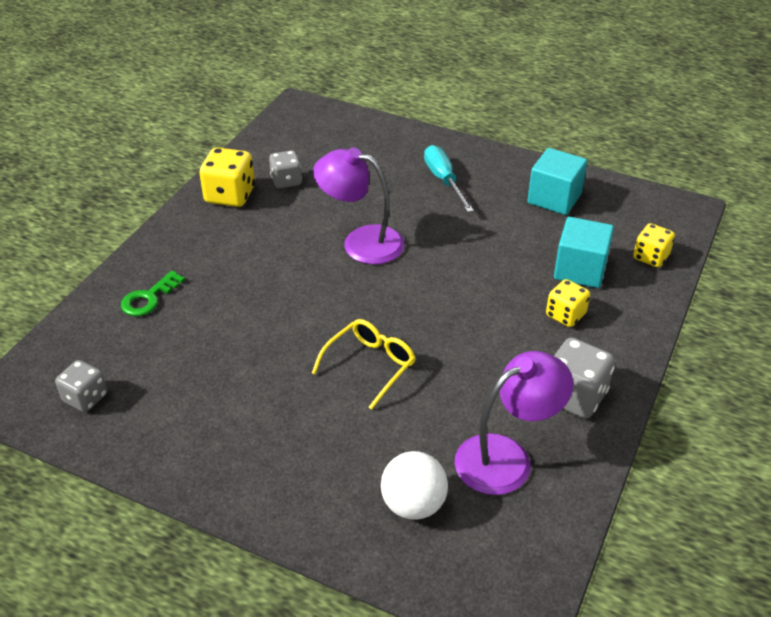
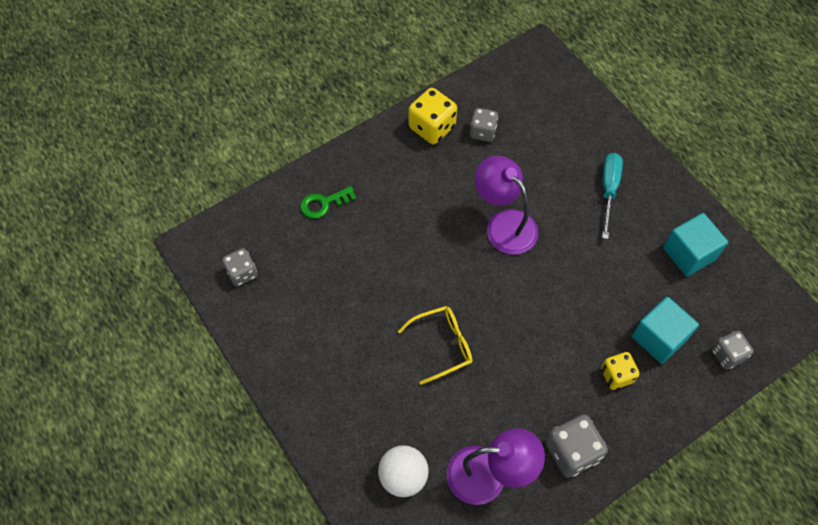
camera: 30 degrees right, 20 degrees up
(650, 257) = (727, 355): yellow dice -> grey dice

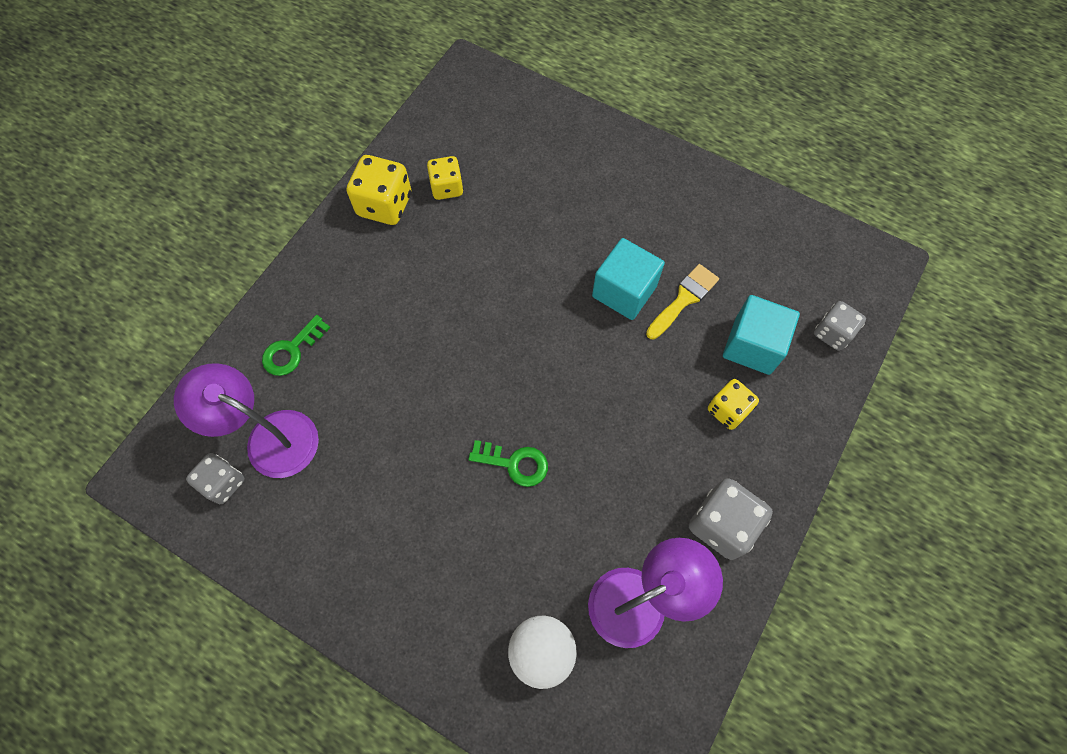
camera: 25 degrees left, 5 degrees up
(442, 345) = (515, 463): yellow glasses -> green key
(482, 132) = (447, 188): grey dice -> yellow dice
(504, 224) = (520, 286): purple lamp -> purple lamp (269, 437)
(608, 190) = (619, 199): turquoise screwdriver -> none
(622, 282) = (684, 299): none -> yellow brush
(689, 253) = (738, 236): turquoise cube -> turquoise cube (624, 291)

